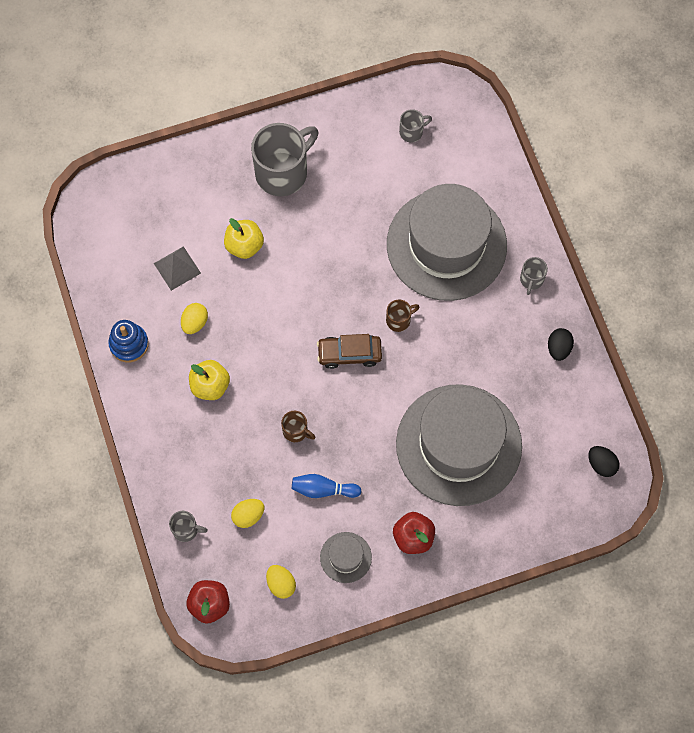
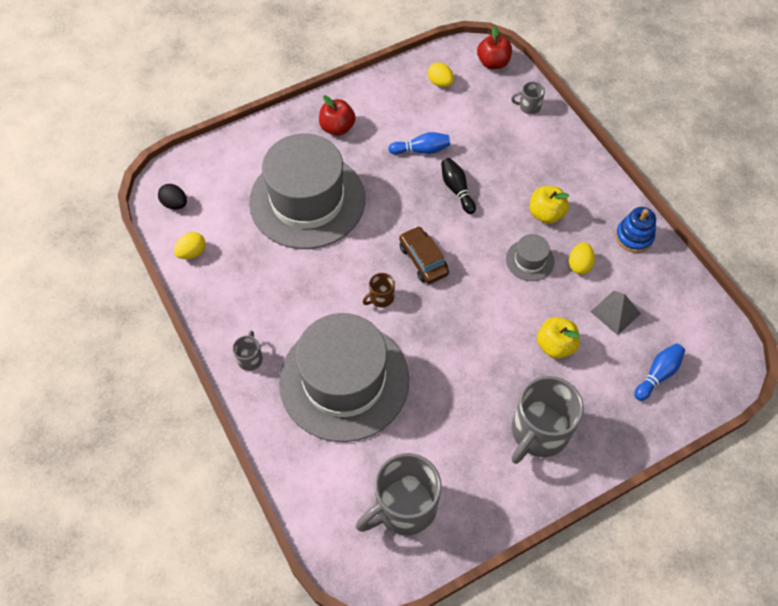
camera: 170 degrees right, 10 degrees down
(160, 204) = (658, 374): none -> blue bowling pin
(248, 515) = (480, 123): yellow egg -> yellow egg (192, 252)
(296, 431) = (457, 189): brown mug -> black bowling pin
(345, 557) = (391, 107): grey hat -> grey hat (529, 260)
(349, 354) = (423, 260): brown car -> brown car turned 105 degrees counterclockwise
(412, 132) = (404, 507): grey mug -> grey mug, size x2.21
(558, 348) = (218, 296): black egg -> none

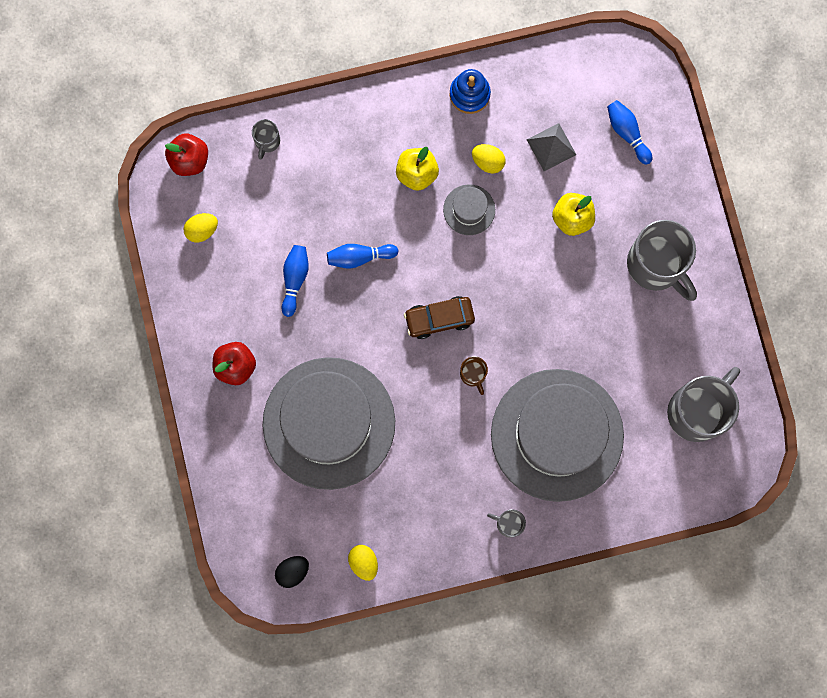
camera: 75 degrees left, 20 degrees up
(404, 507) = (697, 411): grey mug -> grey mug turned 120 degrees counterclockwise
(457, 189) = (359, 257): black bowling pin -> blue bowling pin

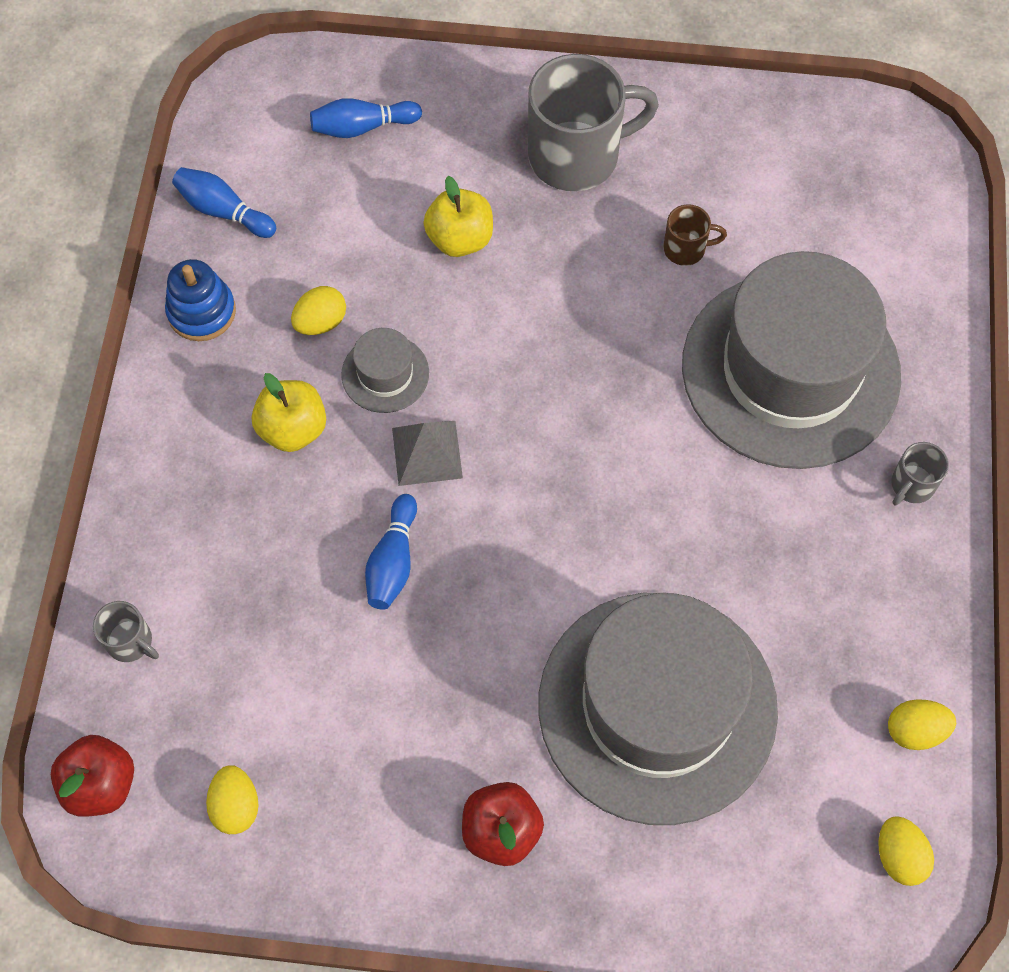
camera: 70 degrees left, 15 degrees down
(293, 571) = (899, 856): black egg -> yellow egg
(295, 279) = (388, 678): blue bowling pin -> blue bowling pin (223, 211)
(439, 319) = (544, 475): brown car -> none
(473, 375) = (653, 456): brown mug -> brown mug (686, 248)
(551, 147) = (337, 230): grey pyramid -> grey pyramid (427, 452)
(697, 411) = (814, 176): grey mug -> none

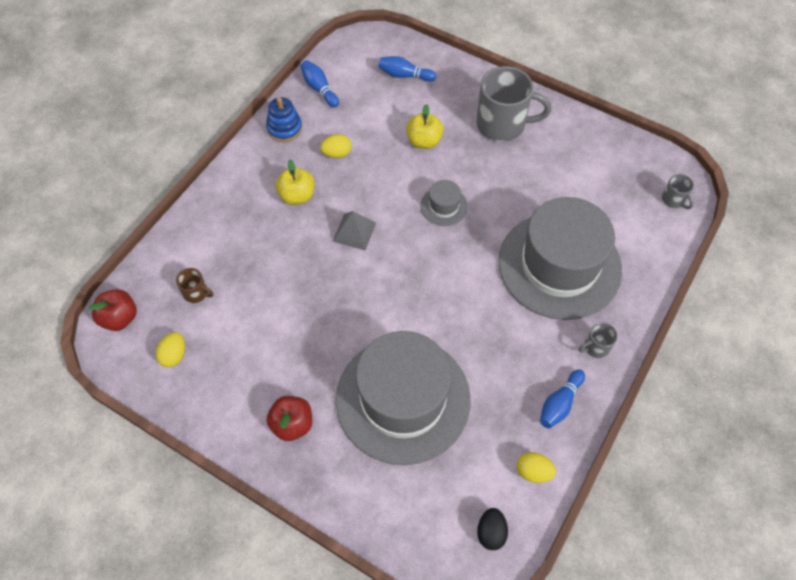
camera: 25 degrees right, 5 degrees down
(131, 642) = (169, 260): grey mug -> grey mug (673, 200)
(385, 374) = (354, 188): grey hat -> grey hat (444, 206)
(393, 561) = (310, 275): blue bowling pin -> blue bowling pin (559, 403)
(686, 248) = (535, 187): brown mug -> brown mug (196, 293)
(899, 856) = (491, 532): yellow egg -> black egg

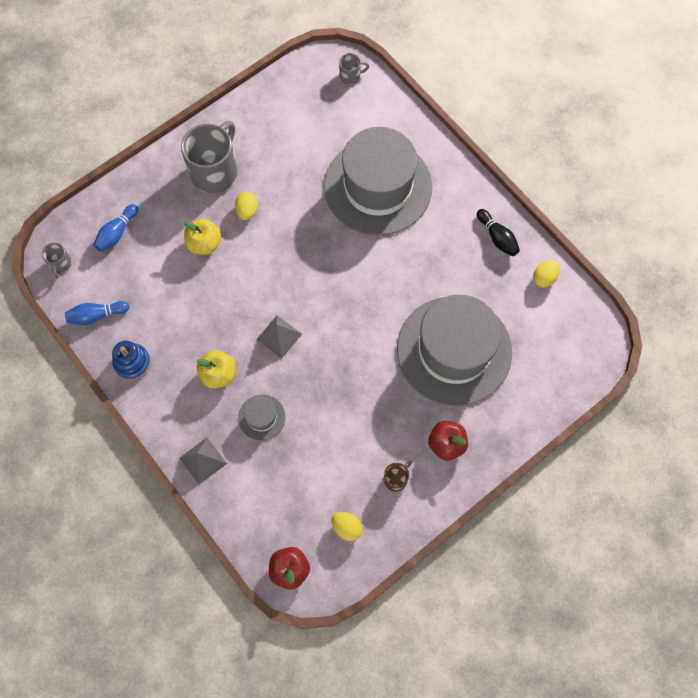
camera: 70 degrees left, 10 degrees up
(196, 293) = (289, 493): brown mug -> brown mug (396, 479)
(208, 212) = (203, 460): none -> grey pyramid
(337, 154) = (185, 324): yellow egg -> yellow egg (247, 211)
(444, 206) = (283, 253): grey hat -> grey hat (261, 417)
(491, 532) = (580, 325): black egg -> none
(559, 403) = (497, 237): blue bowling pin -> black bowling pin
(596, 347) = (460, 192): grey mug -> grey mug (60, 264)

